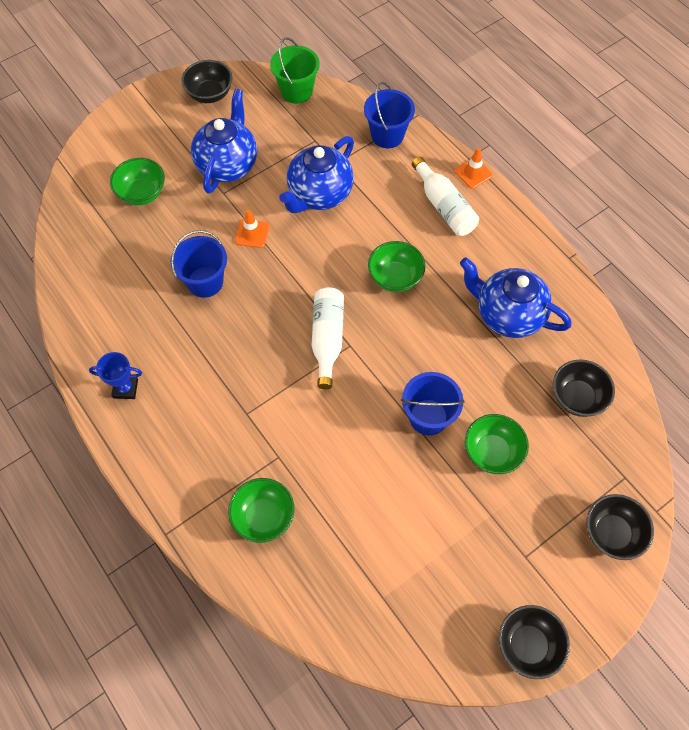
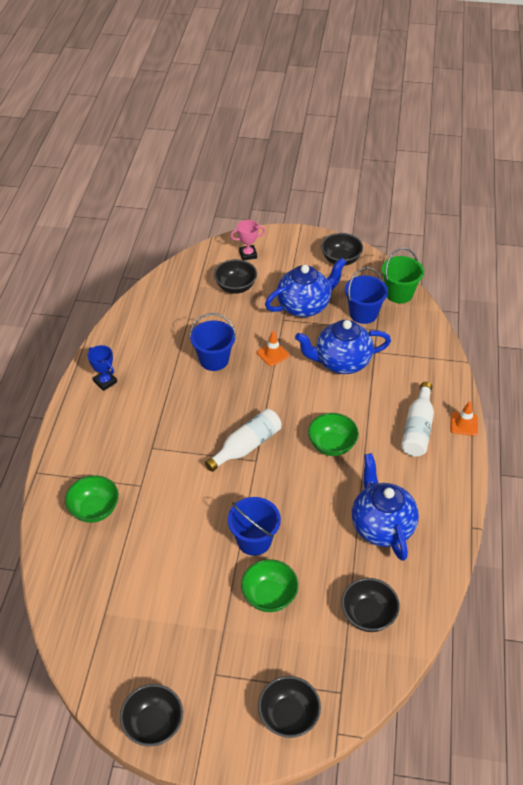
camera: 45 degrees right, 15 degrees down
(116, 151) = (248, 254): none -> pink trophy
(142, 193) = (235, 287): green bowl -> black bowl
(387, 135) = (429, 359): blue bucket -> blue bucket (363, 313)

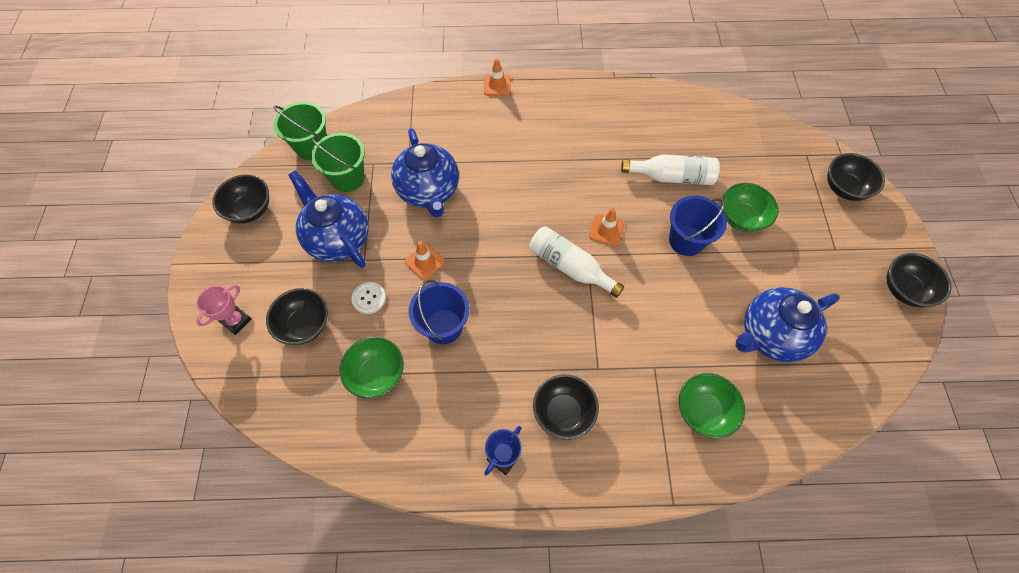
camera: 100 degrees left, 15 degrees up
(248, 254) = (236, 321): pink trophy -> pink trophy turned 60 degrees clockwise
(248, 320) = (369, 298): none -> white button
(278, 479) = (606, 230): none -> orange traffic cone
(332, 445) = (549, 188): green bowl -> green bowl (377, 374)
(363, 313) = (347, 178): blue bucket -> green bucket
(368, 615) = (729, 142): black bowl -> black bowl (563, 412)
(381, 526) = (634, 140): blue teapot -> blue teapot (771, 335)
(417, 428) = (511, 120): white bottle -> white bottle (672, 177)

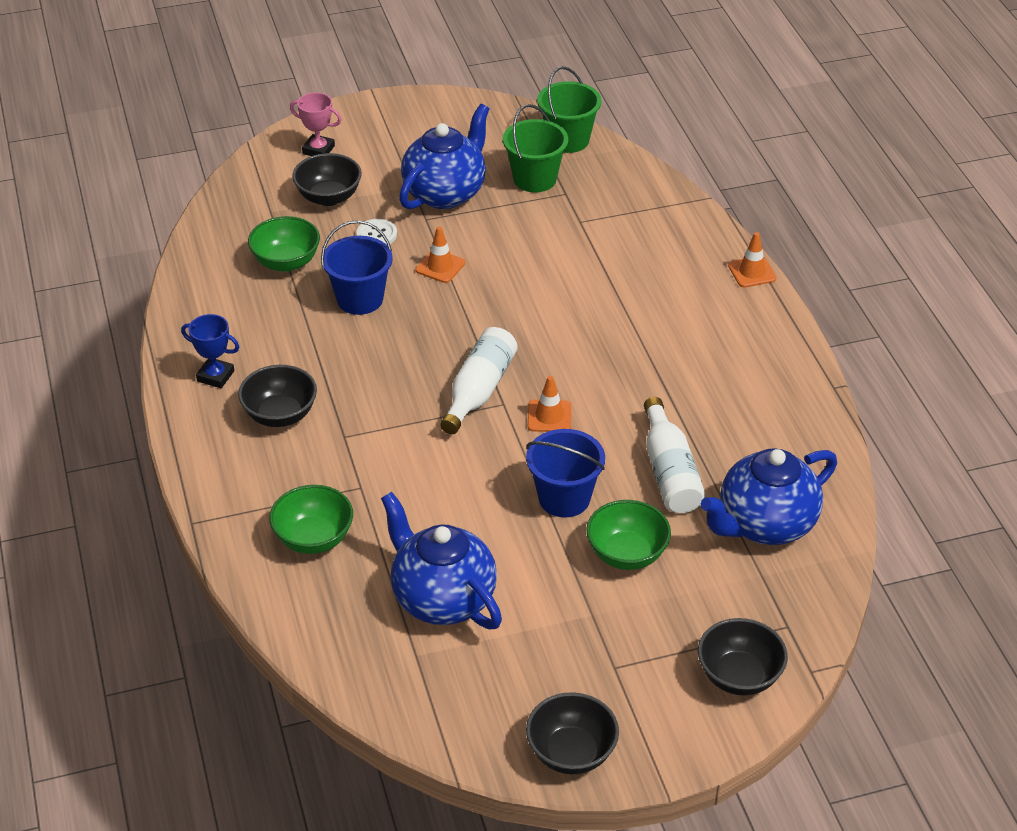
camera: 75 degrees right, 20 degrees down
(250, 210) = (459, 120): black bowl -> none
(429, 191) = (543, 248): blue teapot -> blue teapot (765, 524)

